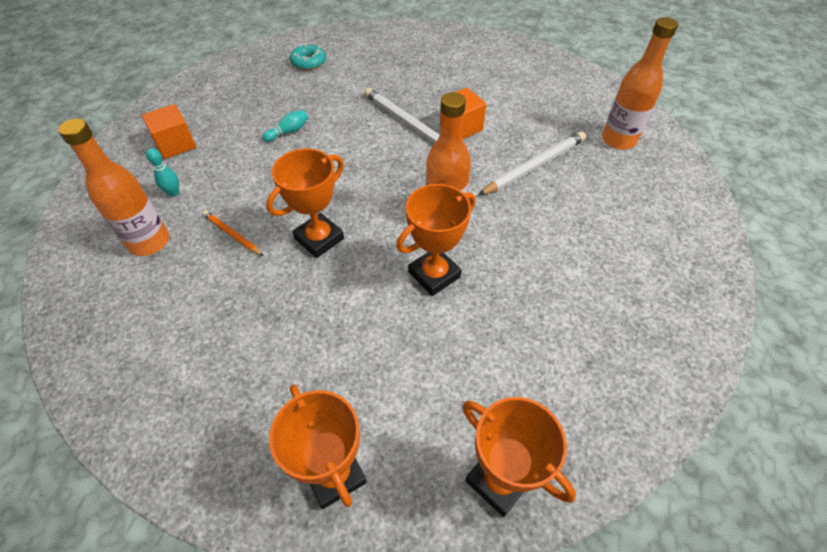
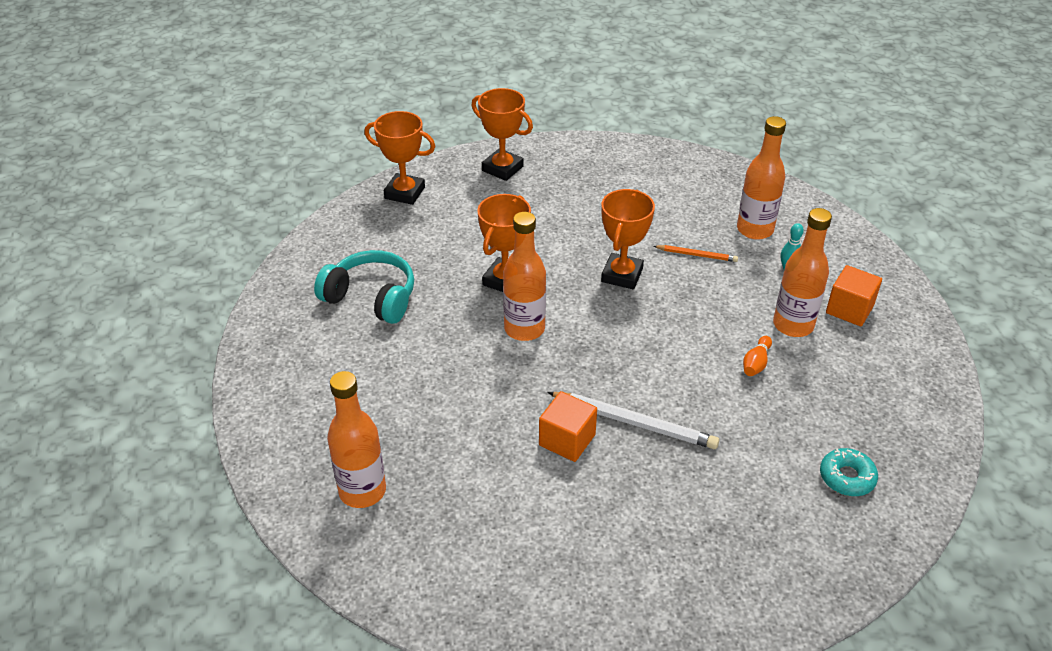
camera: 155 degrees right, 10 degrees down
(231, 147) = (793, 325): none -> orange bottle
(288, 132) = (756, 363): turquoise bowling pin -> orange bowling pin
(534, 166) = (456, 416): white pencil -> none
(583, 304) = (371, 298): none -> turquoise headphones

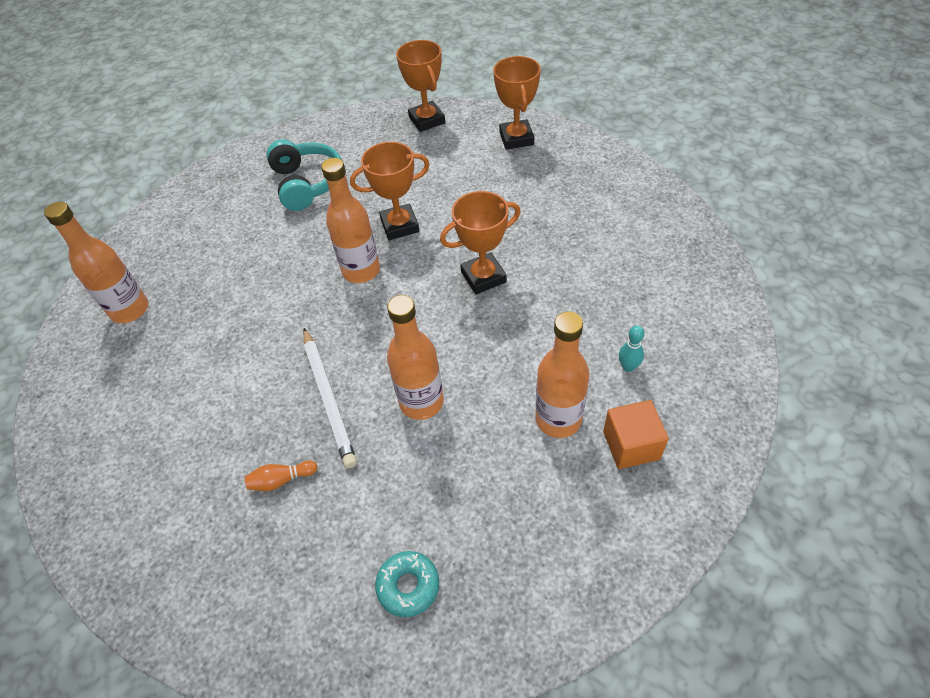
camera: 50 degrees right, 10 degrees up
(567, 440) = (272, 373): orange cube -> none
(696, 255) = (565, 300): orange pencil -> none
(755, 230) = (648, 312): orange bottle -> orange bottle (421, 402)
(756, 363) = (480, 426): orange bowling pin -> orange bowling pin (281, 480)

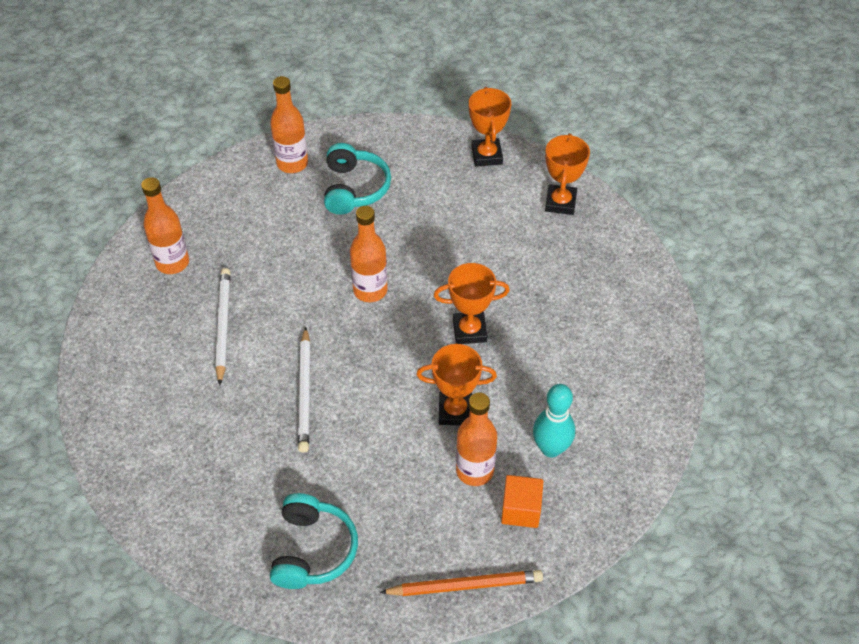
camera: 15 degrees right, 0 degrees up
(208, 357) = (223, 326): none -> white pencil
(281, 480) = (248, 443): orange bowling pin -> none
(400, 225) = (419, 258): orange trophy -> orange trophy (455, 411)
(408, 586) = (312, 550): turquoise donut -> turquoise headphones
(421, 402) = (375, 420): orange bottle -> orange bottle (292, 163)
(613, 561) = (465, 585): none -> orange pencil
(628, 367) = (551, 448): turquoise bowling pin -> turquoise bowling pin, size x2.01

